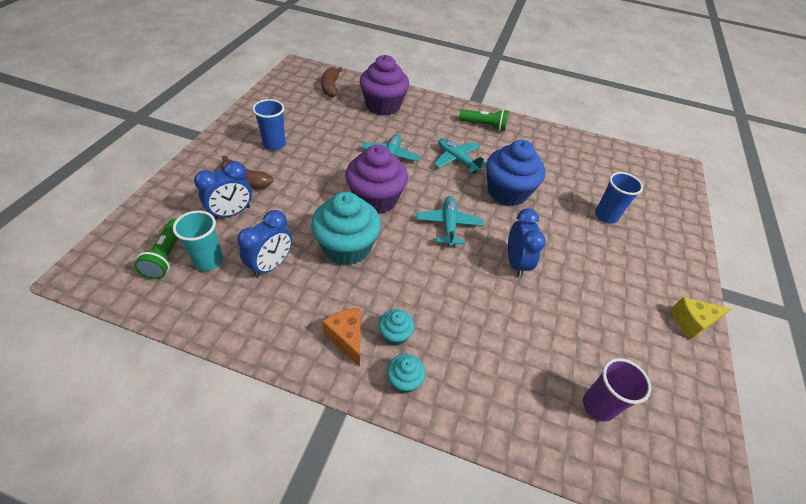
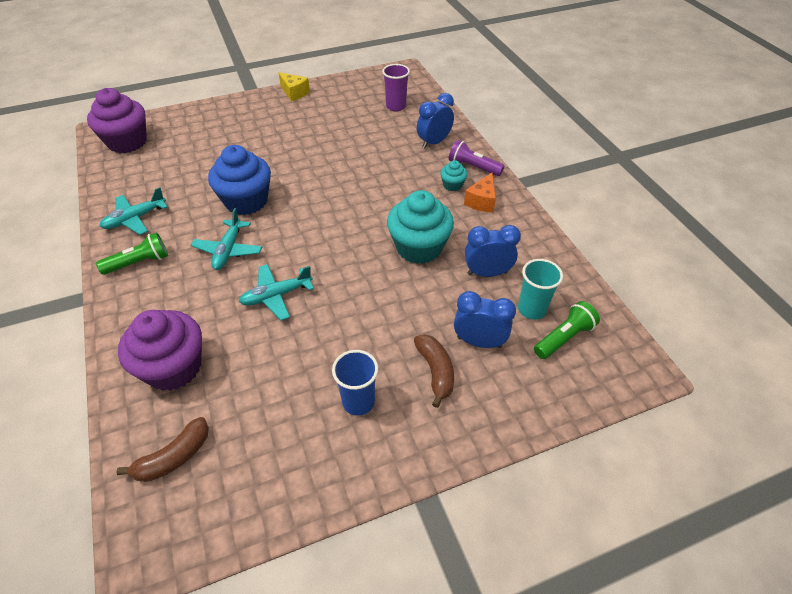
camera: 125 degrees left, 0 degrees up
(375, 199) = (348, 267): purple cupcake -> purple cupcake (127, 142)
(404, 380) = (473, 167): turquoise cupcake -> purple flashlight
(448, 225) = (327, 212): turquoise plane -> turquoise plane (135, 219)
(484, 125) = (139, 263): green flashlight -> green flashlight turned 90 degrees clockwise
(516, 263) = (327, 166): blue clock -> blue clock (434, 142)
(606, 216) = (221, 146): blue cup -> none

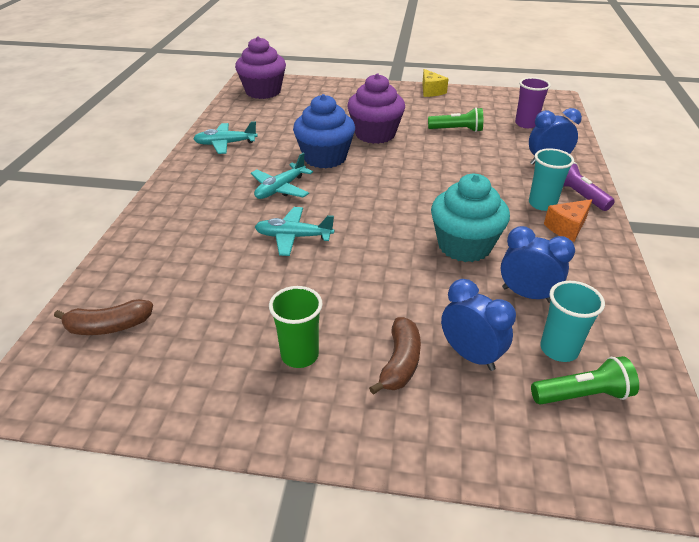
camera: 30 degrees right, 10 degrees down
(139, 263) = (203, 174): green flashlight -> green flashlight (457, 130)
(174, 367) = (165, 259): purple cupcake -> purple cupcake (375, 134)
(358, 402) = (300, 355): blue cup -> green cup
(452, 185) = (542, 204): turquoise cupcake -> turquoise cup

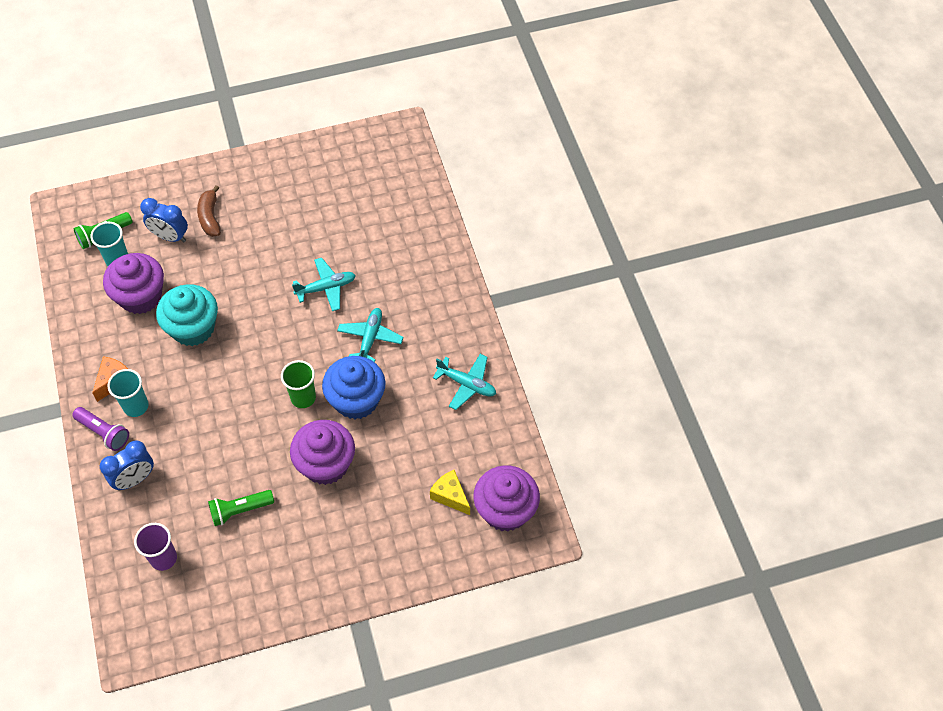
camera: 155 degrees right, 20 degrees up
(109, 326) = (393, 177): brown banana -> none
(225, 144) = (466, 384): turquoise plane -> turquoise plane turned 60 degrees clockwise
(300, 355) = (270, 201): green cup -> green cup (303, 398)
(431, 91) = (297, 603): yellow cheese -> yellow cheese (450, 496)
(527, 295) = (140, 296): blue clock -> purple cupcake

